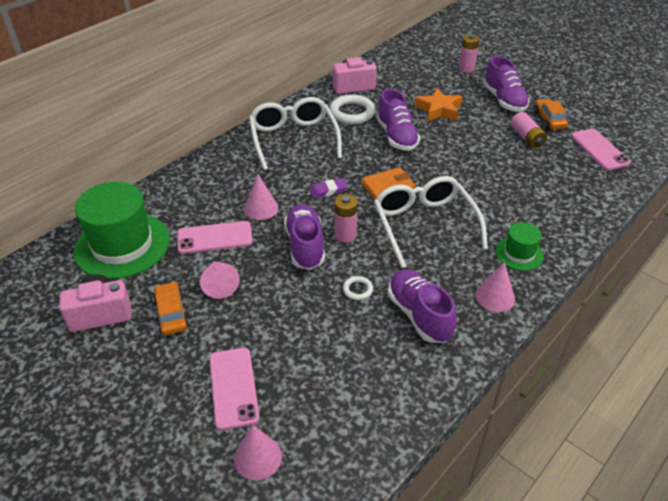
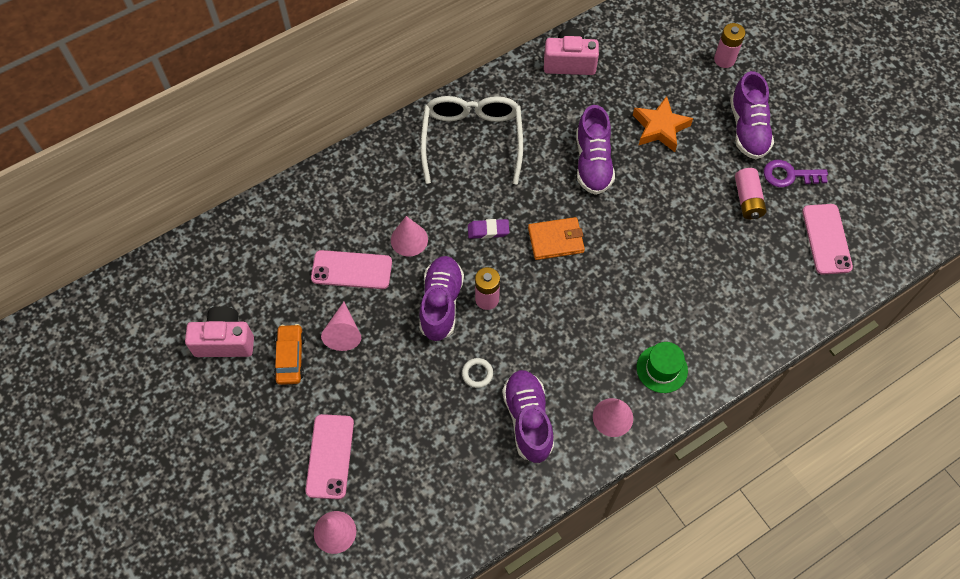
camera: 15 degrees right, 20 degrees up
(122, 245) = (257, 257): green hat -> none
(352, 113) = (553, 110): white ring -> none
(424, 224) = (575, 304): white glasses -> none
(549, 119) = (789, 175): orange car -> purple key

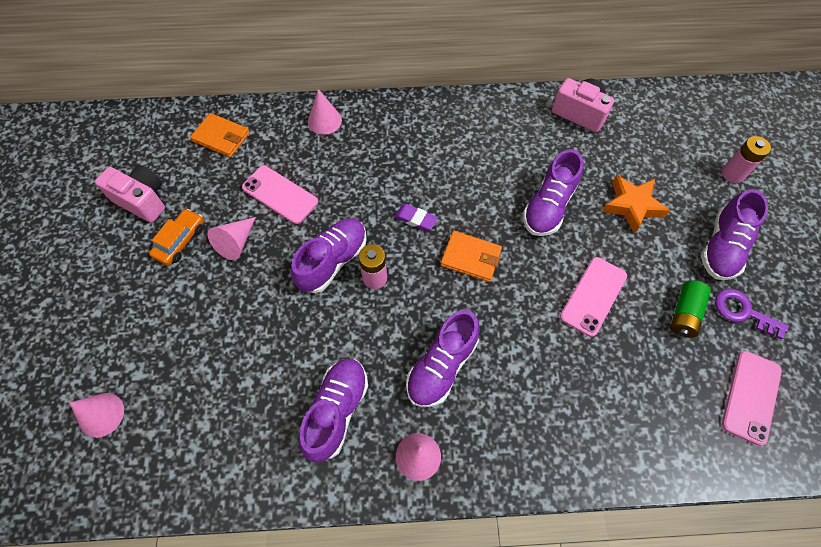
camera: 30 degrees right, 0 degrees up
(255, 244) = (221, 137): none -> orange wallet
(330, 456) = (148, 343): pink phone -> pink phone (593, 296)
(409, 239) = (343, 193): pink cone -> pink cone (324, 121)
(472, 139) = (452, 137): white glasses -> none
(477, 374) = (321, 341): white ring -> none
(587, 340) = (441, 366): none -> purple shoe
(662, 369) = (497, 435): green hat -> none
(747, 199) = (684, 314): pink battery -> green battery

